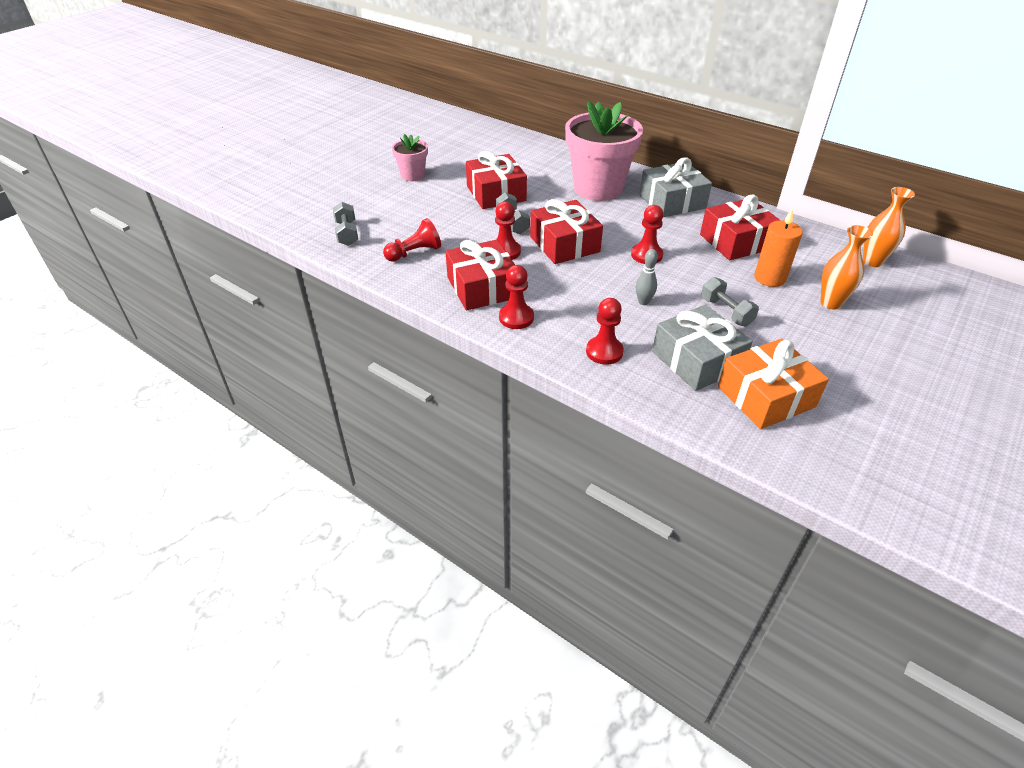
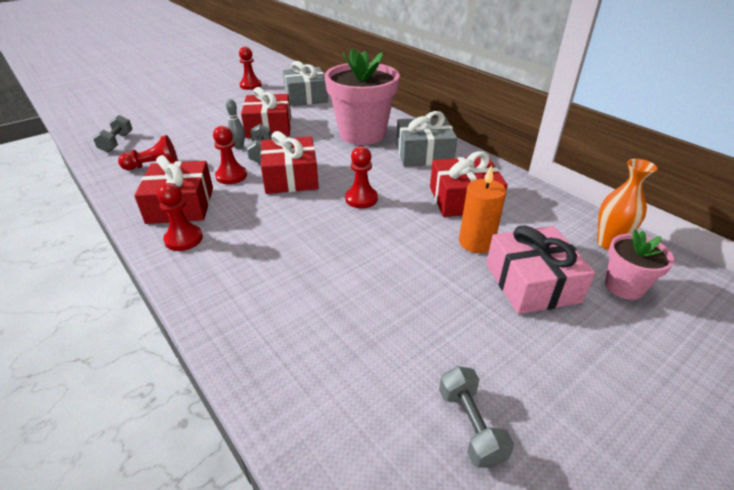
camera: 15 degrees right, 5 degrees down
(413, 175) = (214, 106): pink flower pot -> pink flower pot (624, 286)
(604, 352) = (237, 291): red pawn -> red pawn (250, 85)
(643, 302) = (321, 245): grey bowling pin -> grey bowling pin (239, 147)
(697, 360) = (329, 322): grey gift -> grey gift (306, 97)
(726, 312) = (402, 271): grey dumbbell -> grey dumbbell (470, 425)
(766, 396) = (378, 388): orange gift -> none
(830, 303) = (531, 283): orange vase -> pink gift

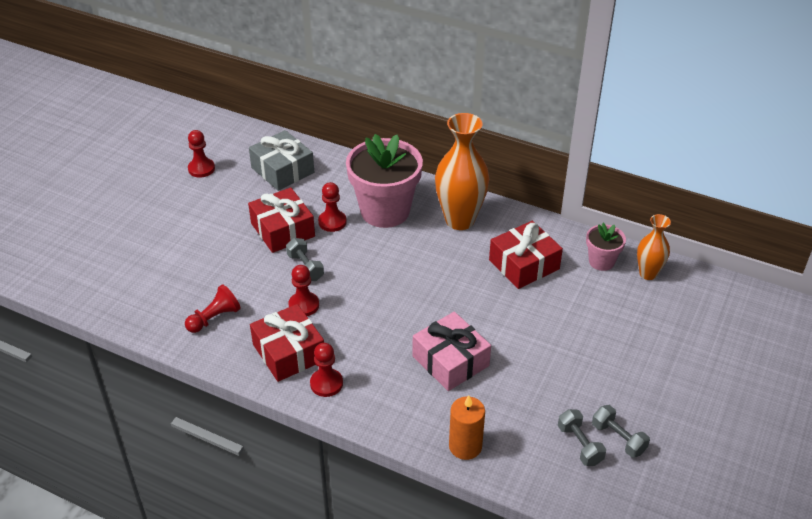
camera: 25 degrees left, 5 degrees up
(117, 142) = (140, 302): grey dumbbell -> grey dumbbell (579, 445)
(239, 147) = (277, 267): grey bowling pin -> none
(291, 177) = (360, 288): red gift -> none
(361, 199) = (440, 292): red pawn -> red pawn (332, 222)
(424, 154) = (460, 220): grey gift -> orange vase
(476, 242) = (555, 305): orange candle -> orange candle (465, 446)
(531, 283) = (610, 328): pink gift -> pink gift (450, 361)
(624, 286) = (670, 309): pink flower pot -> pink flower pot (601, 261)

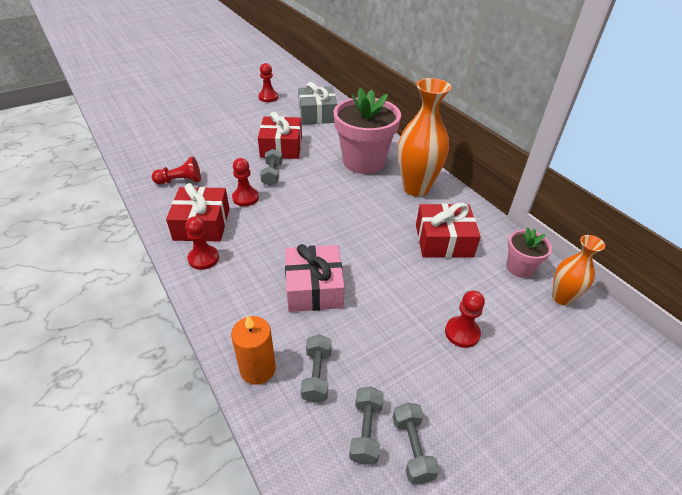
camera: 30 degrees right, 0 degrees up
(332, 222) = (319, 154): red pawn -> red pawn (462, 333)
(513, 427) = (317, 375): none -> grey dumbbell

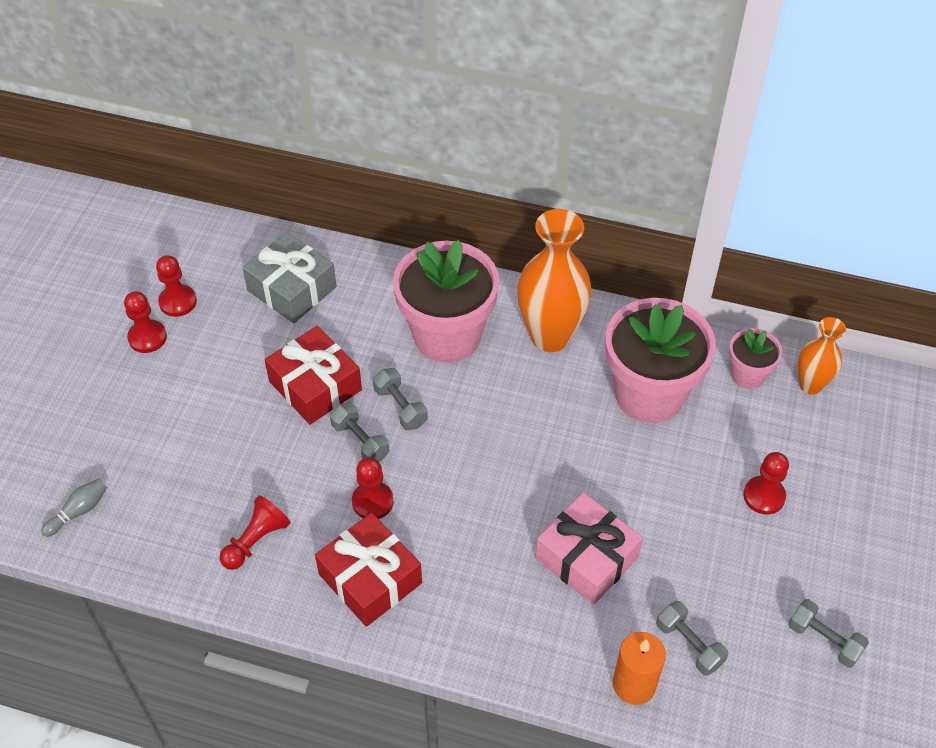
camera: 40 degrees left, 10 degrees up
(138, 134) = (79, 511): none -> grey bowling pin
(203, 258) = (432, 619): red pawn -> red pawn (147, 337)
(366, 431) = (778, 657): grey dumbbell -> grey dumbbell (400, 407)
(443, 241) = (649, 394): red gift -> pink flower pot

